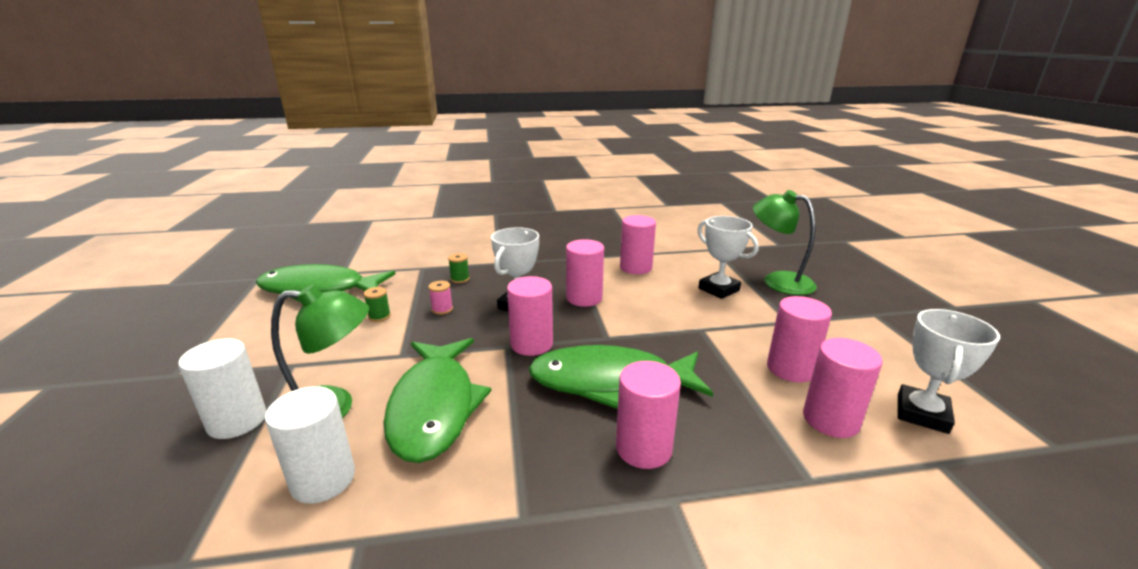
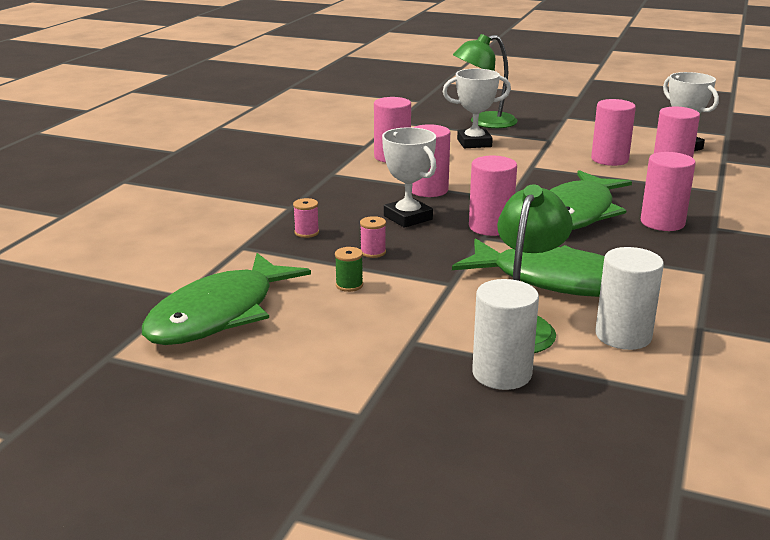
camera: 60 degrees left, 0 degrees up
(460, 279) = (306, 232): green spool -> pink spool

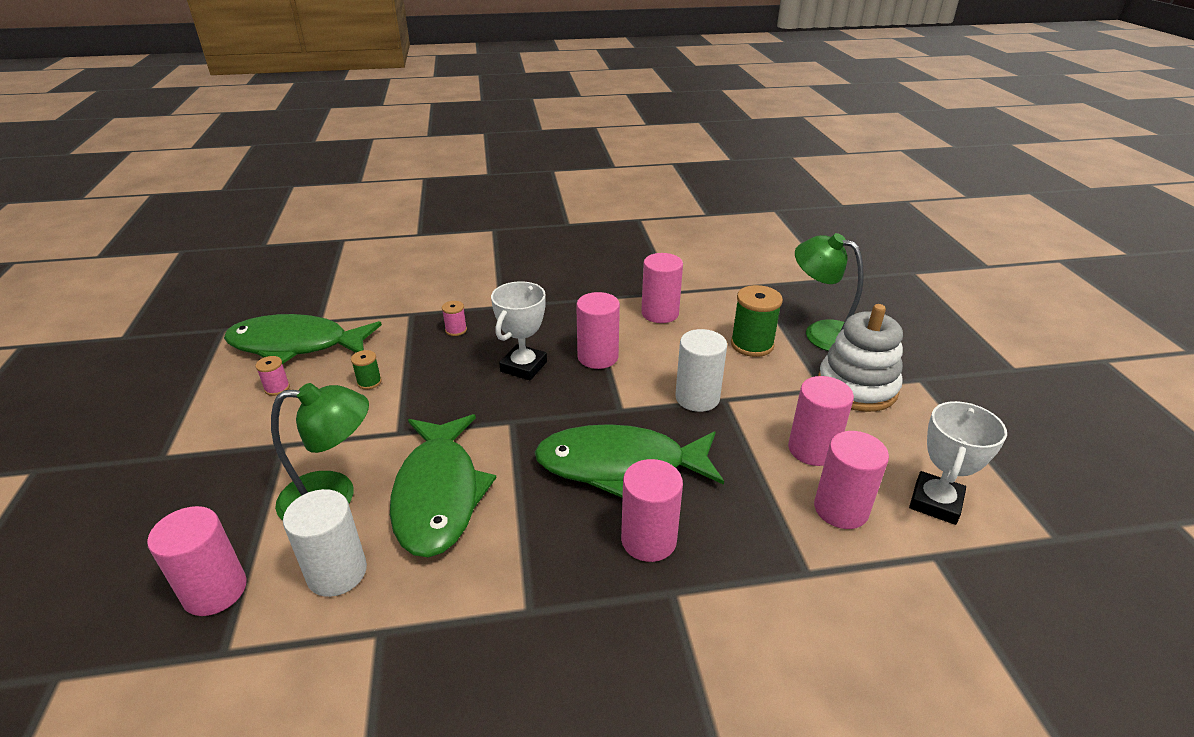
camera: 60 degrees right, 10 degrees up
(373, 252) = (438, 373): pink spool -> pink spool (277, 388)
(474, 143) = (752, 345): white trophy -> green spool
(490, 227) = (538, 418): pink cylinder -> pink cylinder (215, 591)
(501, 374) = (240, 510): white cylinder -> white cylinder (697, 398)
(557, 132) = (857, 387): none -> white stacking toy

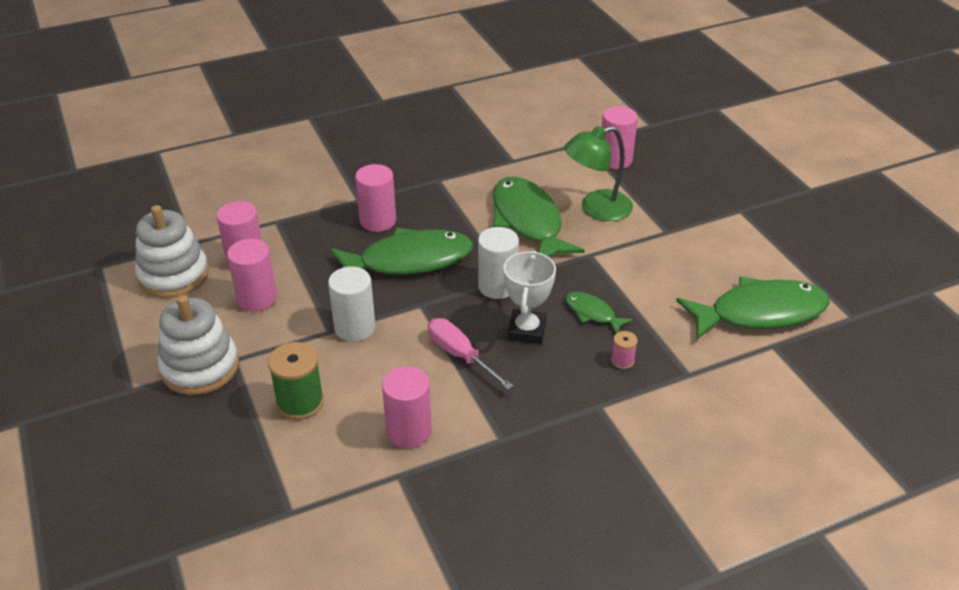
camera: 165 degrees right, 5 degrees up
(277, 388) = (724, 270): pink spool -> none
(337, 572) = (557, 177): white cylinder -> white cylinder (497, 286)
(369, 382) = (653, 289): green spool -> none
(449, 371) = (592, 313): none -> green fish
(598, 357) = (460, 355): pink cylinder -> pink screwdriver
(822, 332) = (217, 437): green lamp -> none
(935, 502) = (174, 275): white trophy -> white stacking toy

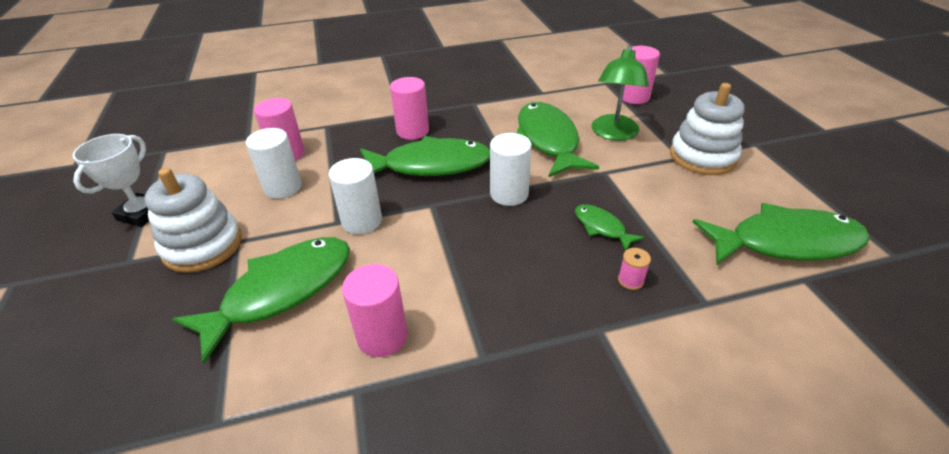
camera: 10 degrees right, 0 degrees up
(174, 275) = (221, 162): white stacking toy -> white stacking toy (702, 157)
(257, 298) = (283, 187): pink cylinder -> white cylinder
(300, 402) = (281, 291): green spool -> green fish
(460, 355) = (457, 257): pink screwdriver -> none
(527, 330) = (531, 239): white trophy -> white trophy (141, 214)
(596, 208) = (613, 134): green lamp -> green lamp turned 60 degrees counterclockwise

